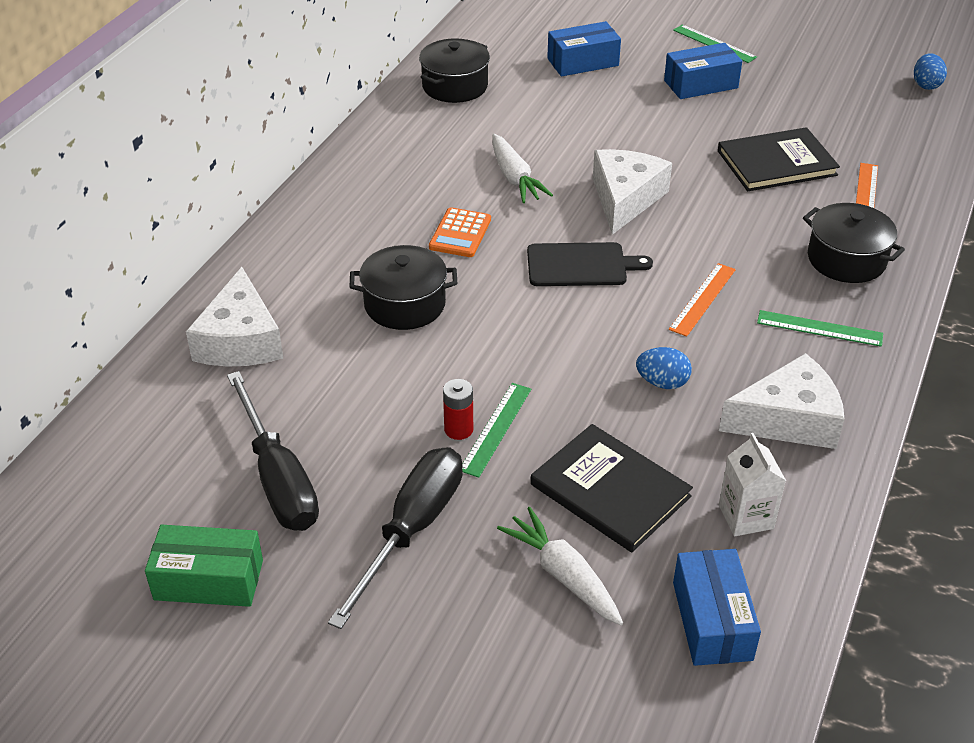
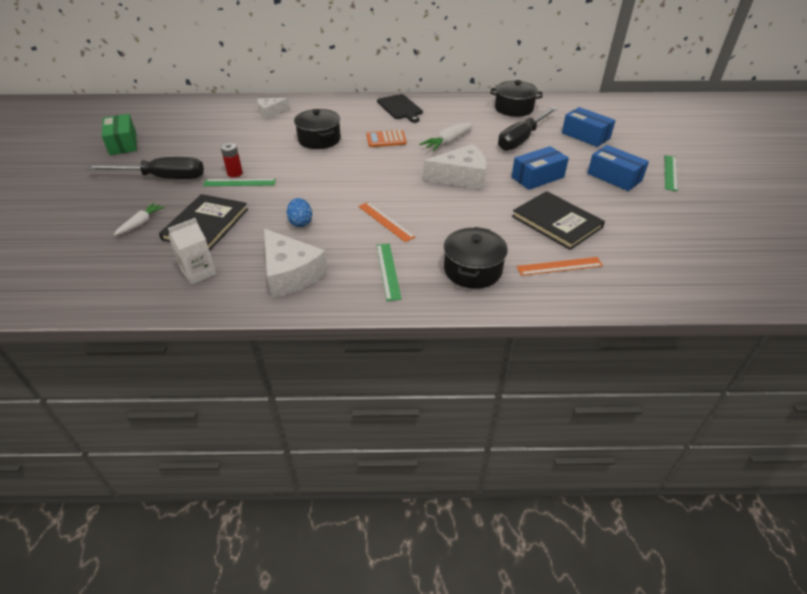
camera: 65 degrees right, 0 degrees up
(240, 340) = (270, 112): white cheese -> white cheese, size x0.59
(278, 478) = (186, 141): black screwdriver -> black screwdriver (521, 139)
(563, 575) = (141, 223): white carrot -> white carrot, size x0.67
(581, 265) = (387, 177): black cutting board -> black cutting board (400, 108)
(702, 299) = (386, 221): orange ruler -> orange ruler turned 45 degrees clockwise
(712, 621) = (115, 276): blue box -> blue box (537, 177)
(926, 85) = (750, 273): blue egg -> none

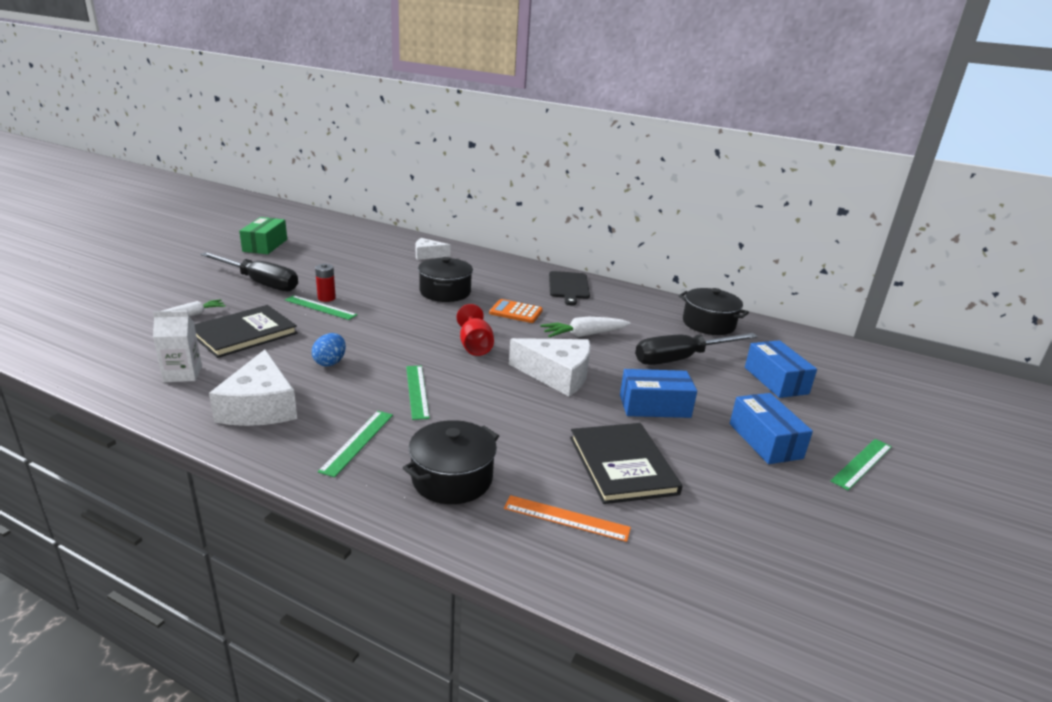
camera: 25 degrees right, 15 degrees down
(386, 221) = (417, 391): orange ruler -> green ruler
(387, 174) = (475, 346): none -> red goblet

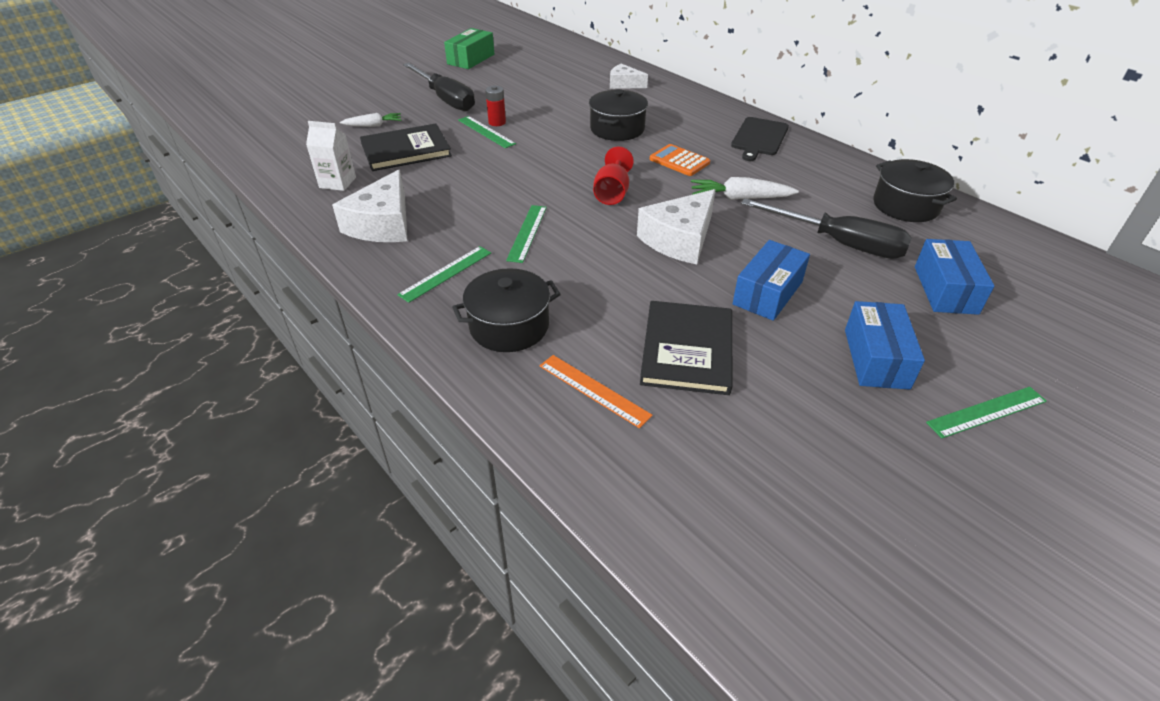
camera: 25 degrees right, 15 degrees up
(330, 362) = (464, 190): blue egg -> none
(557, 375) = (679, 239): white cheese -> white cheese turned 90 degrees clockwise
(654, 406) = (767, 293): blue box -> blue box turned 75 degrees counterclockwise
(681, 359) = (839, 243): black screwdriver -> black screwdriver turned 150 degrees counterclockwise

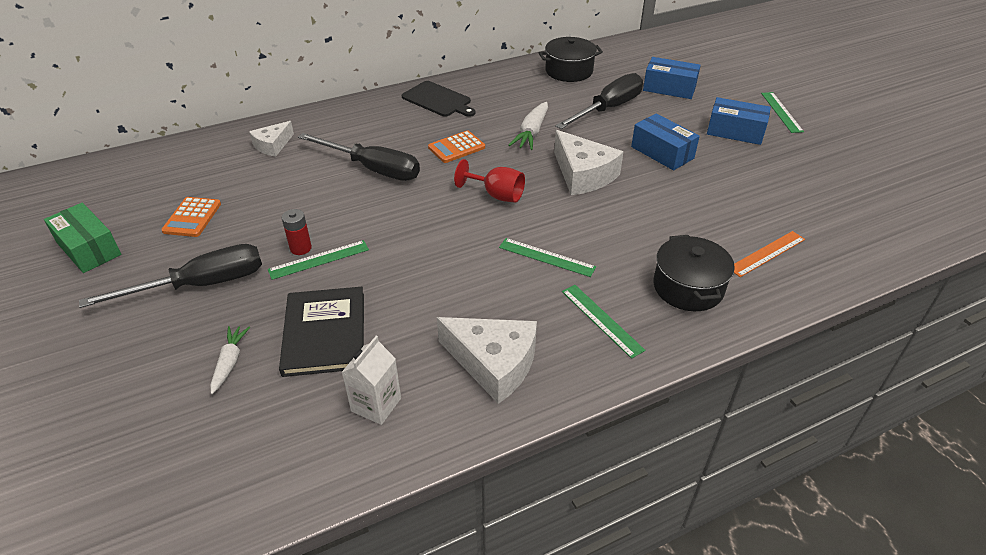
camera: 75 degrees left, 0 degrees up
(516, 79) = (192, 217): none -> orange calculator
(617, 129) = (373, 169): black pot -> black screwdriver
(687, 350) = (723, 202): black book -> none

